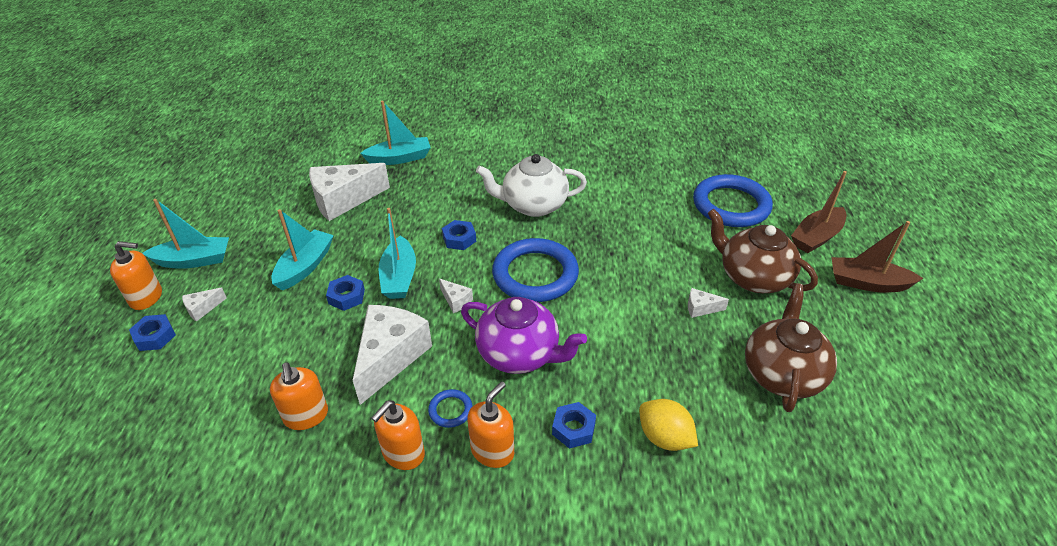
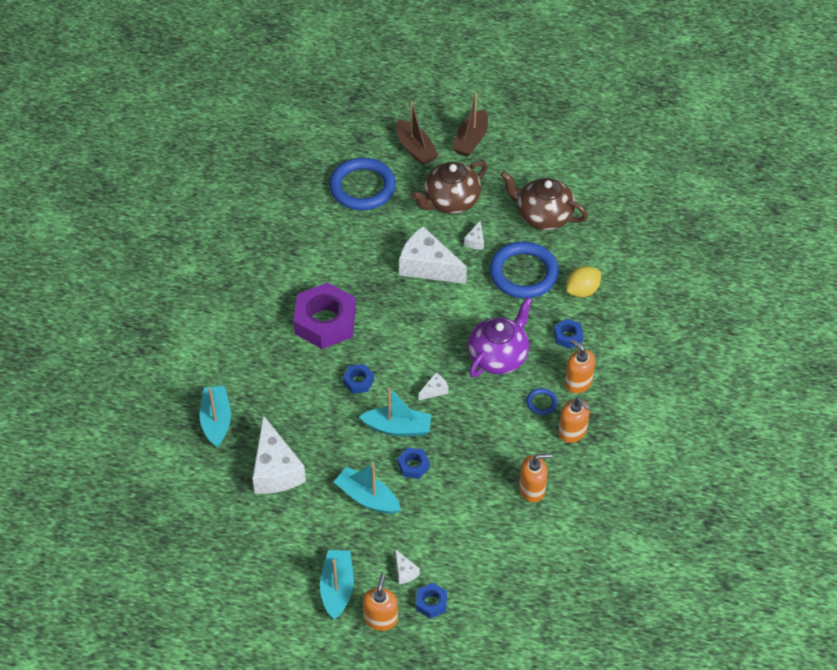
camera: 80 degrees left, 10 degrees up
(390, 357) = (486, 437): white cheese -> white cheese (427, 266)
(533, 205) = (325, 322): white teapot -> purple nut
(535, 274) = (416, 334): blue ring -> blue ring (523, 273)

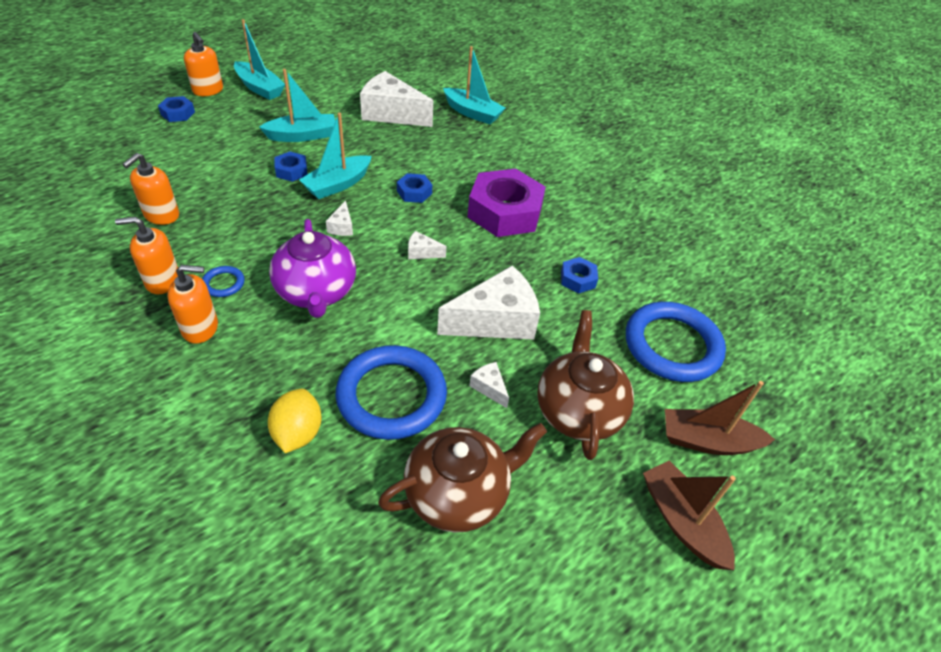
camera: 125 degrees right, 5 degrees down
(405, 572) = (219, 117): white cheese -> white cheese (422, 252)
(568, 336) = (260, 366): blue nut -> blue nut (578, 279)

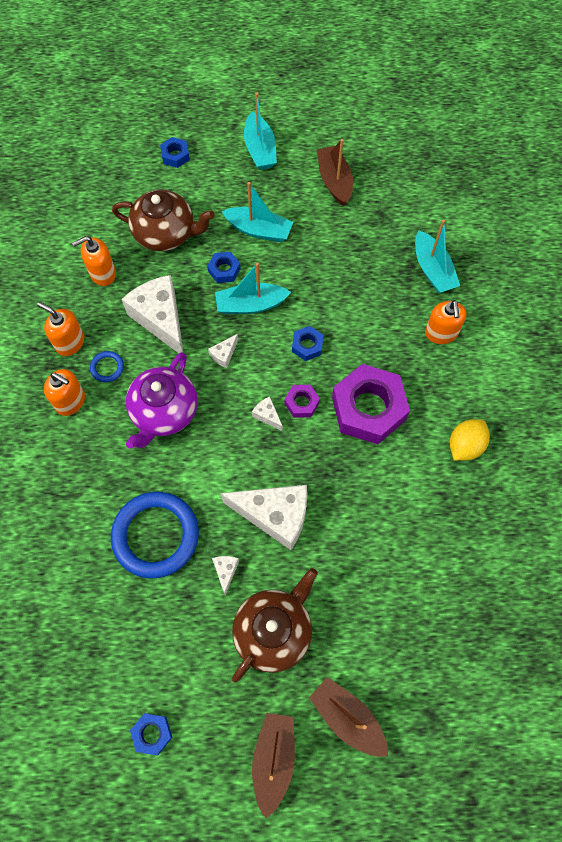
camera: 40 degrees right, 20 degrees up
(208, 90) = (215, 134): orange soap dispenser -> orange soap dispenser (441, 333)
(297, 433) = (79, 527): yellow lemon -> yellow lemon (465, 446)
(344, 88) = (334, 181): none -> brown boat
(391, 114) = (354, 236): white cheese -> white cheese (161, 319)
(445, 231) = (302, 403): none -> purple nut
(458, 493) = (146, 638): brown teapot -> brown teapot (166, 234)
(578, 279) = (373, 515): blue nut -> blue nut (152, 733)
(672, 345) = (396, 624): blue ring -> none

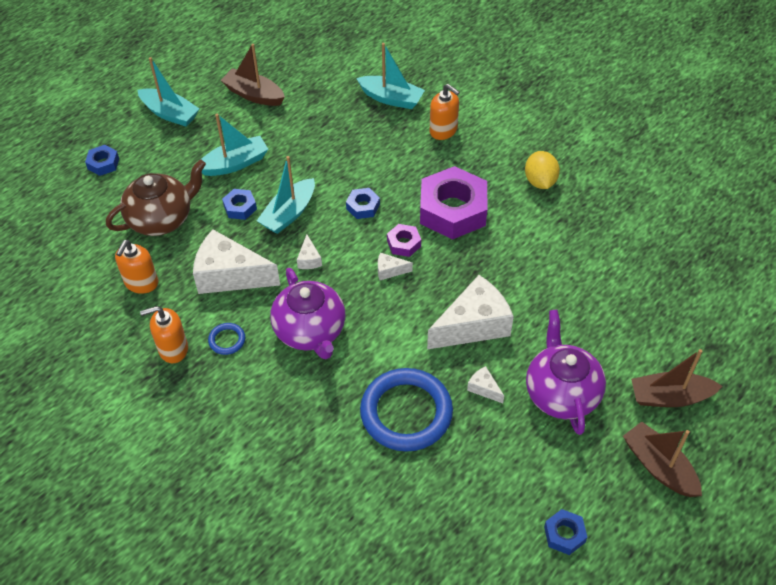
camera: 45 degrees left, 15 degrees down
(70, 401) = (225, 386): orange soap dispenser -> none
(273, 631) = (561, 393): brown teapot -> purple teapot

